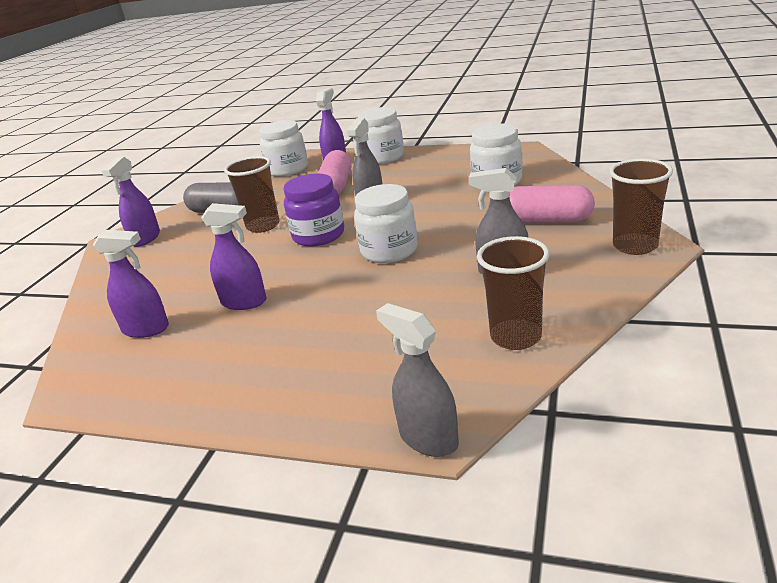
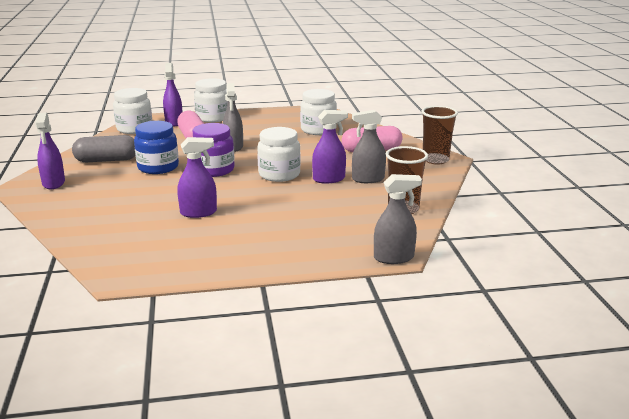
camera: 30 degrees left, 5 degrees down
(146, 329) = (134, 236): purple spray bottle -> purple spray bottle (329, 179)
(263, 226) = (158, 167): brown cup -> blue jar
(428, 438) = (394, 258): grey spray bottle -> grey spray bottle turned 150 degrees clockwise

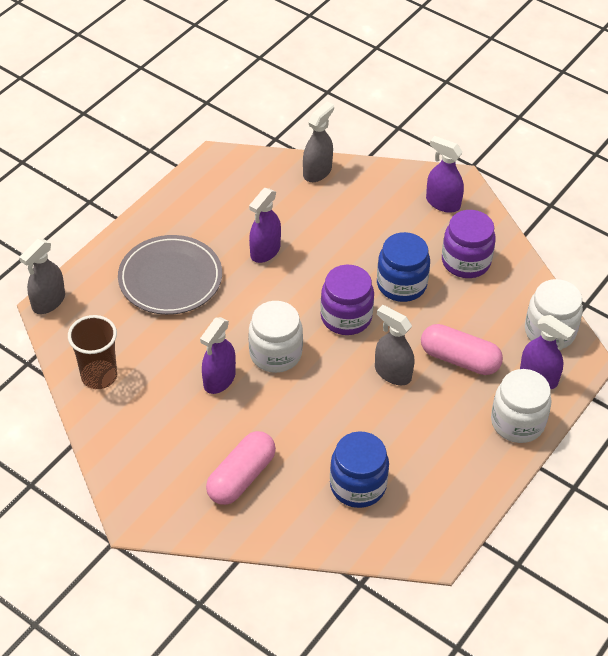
camera: 135 degrees right, 25 degrees up
(107, 160) = (466, 261): grey capsule -> purple jar
(284, 229) = (170, 278): none -> grey plate
(318, 130) = (358, 485): white jar -> blue jar
(368, 179) = (181, 407): grey spray bottle -> grey spray bottle (317, 171)
(435, 160) = (149, 505): brown cup -> none

